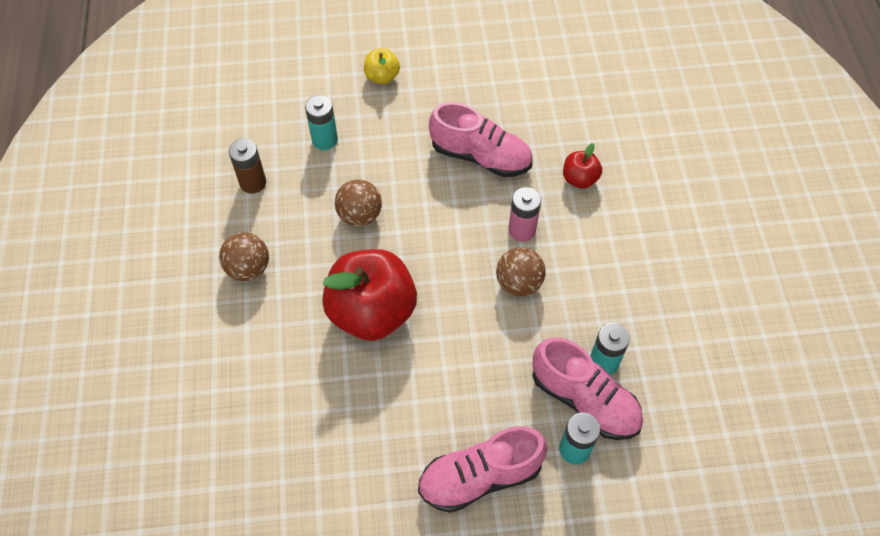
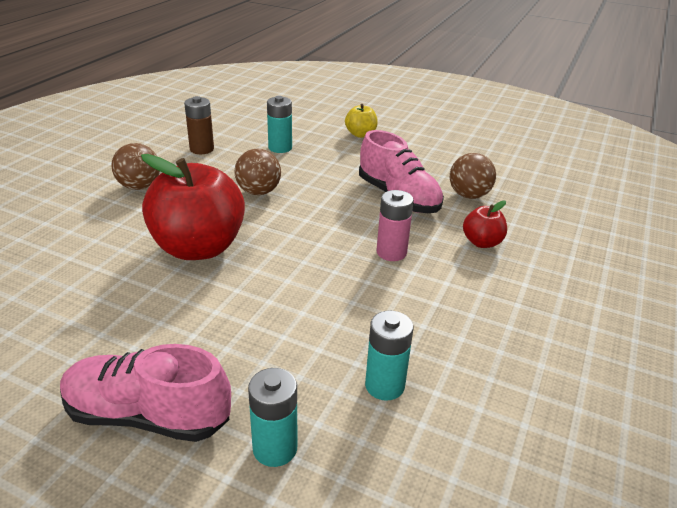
camera: 30 degrees right, 25 degrees down
(518, 283) = (352, 285): brown ball -> brown ball (469, 195)
(584, 400) = (331, 407): pink shoe -> none

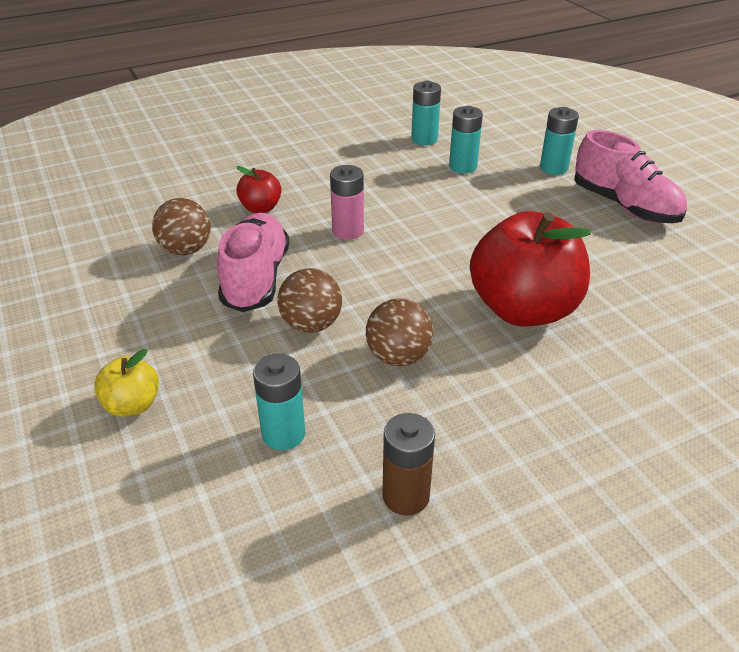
camera: 140 degrees left, 5 degrees up
(139, 186) = (552, 443): brown ball -> brown ball (311, 324)
(482, 415) = (424, 139): none -> turquoise battery

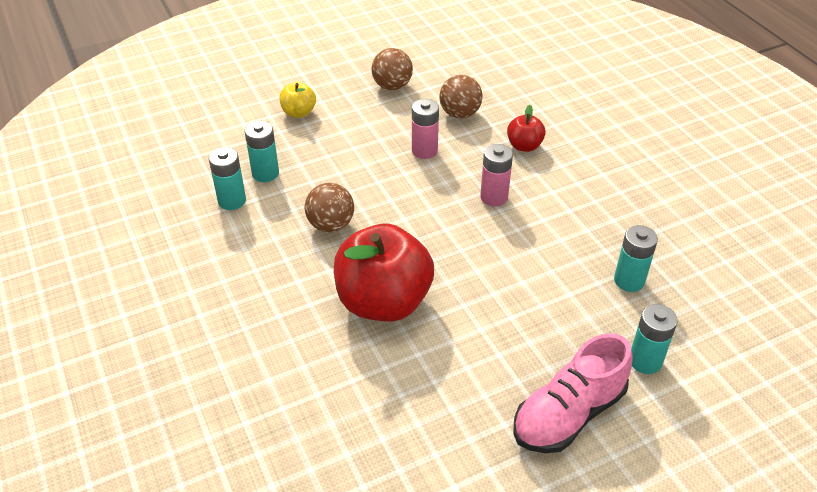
camera: 90 degrees right, 5 degrees up
(256, 278) = (424, 151): pink shoe -> pink battery
(311, 324) = (369, 181): brown ball -> brown ball (392, 86)
(406, 496) = (206, 225): brown battery -> none
(424, 139) = (685, 253): turquoise battery -> turquoise battery (232, 201)

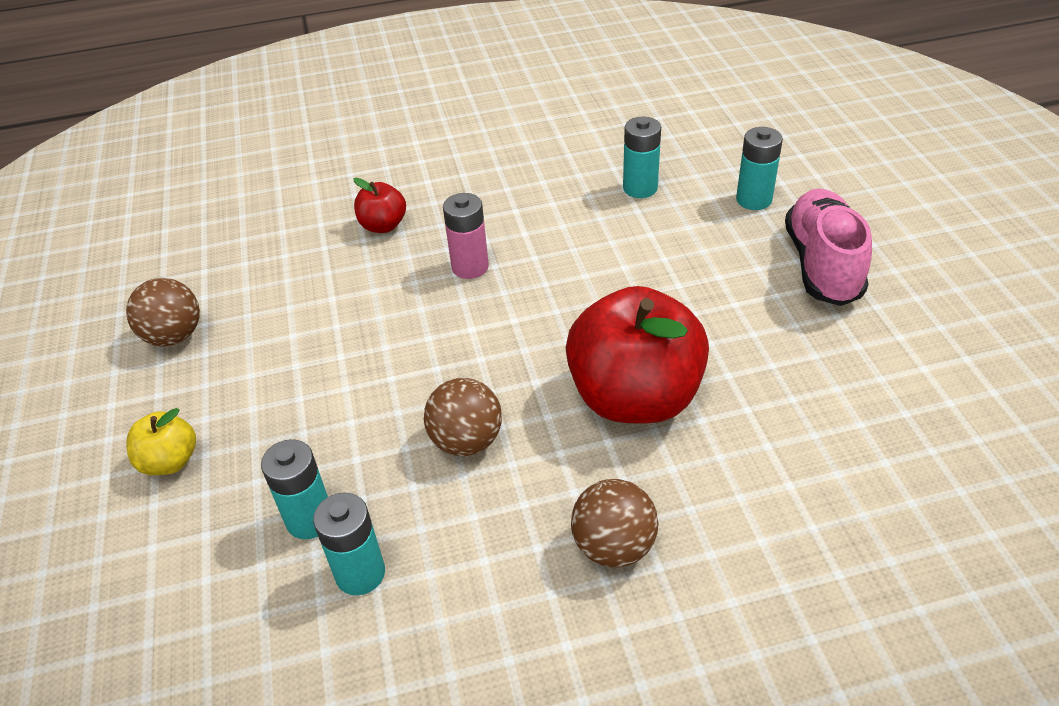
camera: 75 degrees left, 0 degrees up
(424, 151) = (346, 319): pink battery -> none
(460, 114) = (284, 273): brown ball -> brown ball (613, 546)
(568, 414) = (822, 264): pink shoe -> pink shoe turned 150 degrees counterclockwise

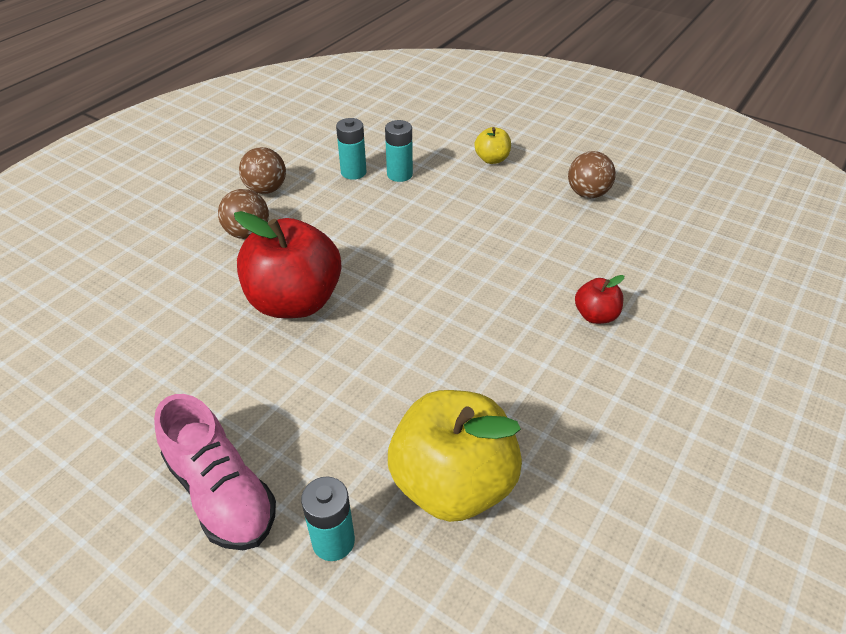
camera: 135 degrees right, 0 degrees up
(466, 441) = (367, 233): brown ball -> brown ball (266, 189)
(470, 267) = (493, 322): pink battery -> none
(640, 188) = (452, 483): turquoise battery -> yellow apple

